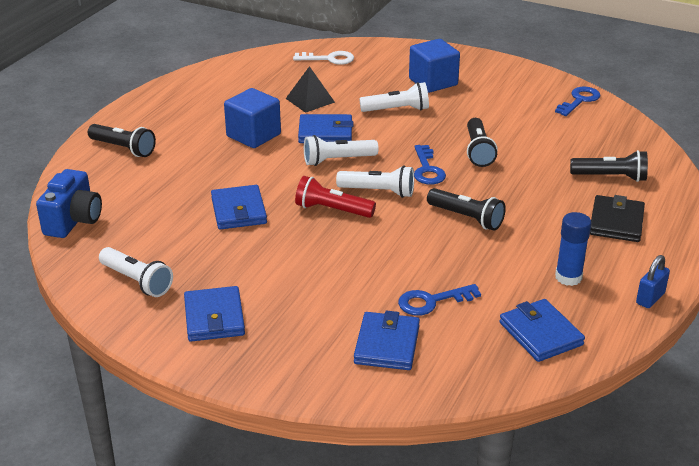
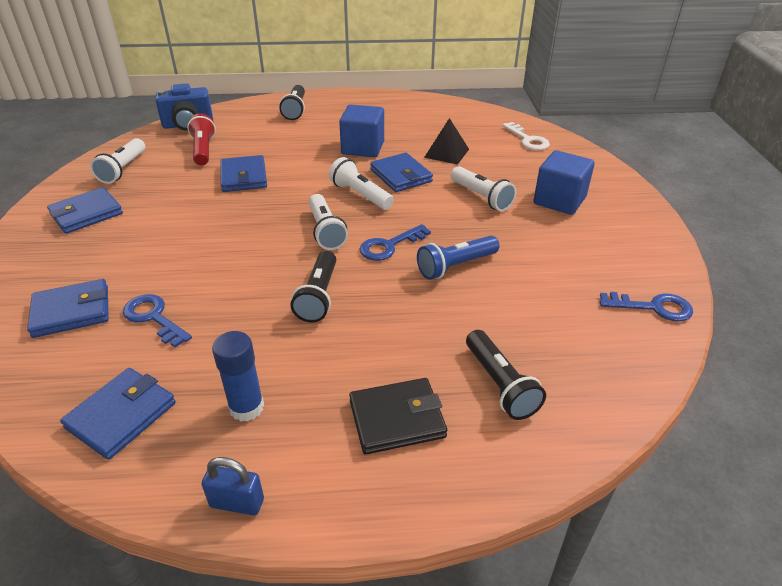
camera: 60 degrees right, 5 degrees up
(239, 211) = (244, 177): blue wallet -> blue wallet turned 60 degrees counterclockwise
(332, 210) = (276, 217): red flashlight -> red flashlight (203, 150)
(478, 151) = (455, 266): black flashlight -> blue flashlight

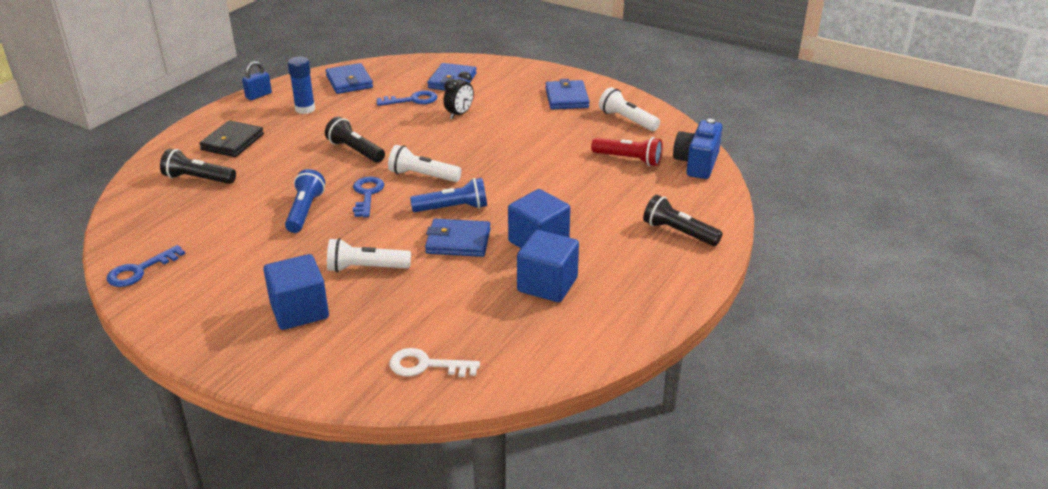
camera: 125 degrees right, 5 degrees down
(173, 265) = (459, 114): none -> black clock
(244, 177) = (552, 165): blue wallet -> none
(360, 195) = (453, 208): white flashlight -> blue flashlight
(406, 131) = (547, 285): none -> blue cube
(446, 153) = (467, 289): black pyramid -> none

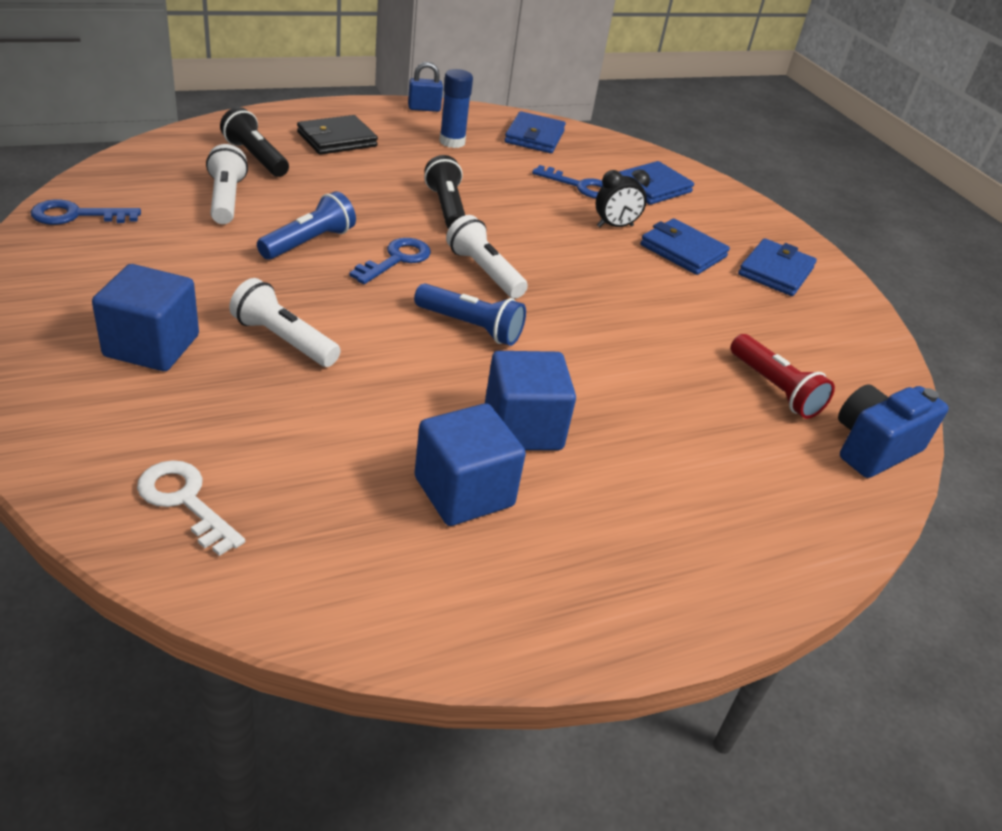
camera: 30 degrees right, 5 degrees up
(458, 241) = (425, 369): blue wallet -> blue wallet (683, 251)
(627, 120) = (830, 338): white flashlight -> white flashlight (226, 199)
(679, 232) = (736, 531): black flashlight -> none

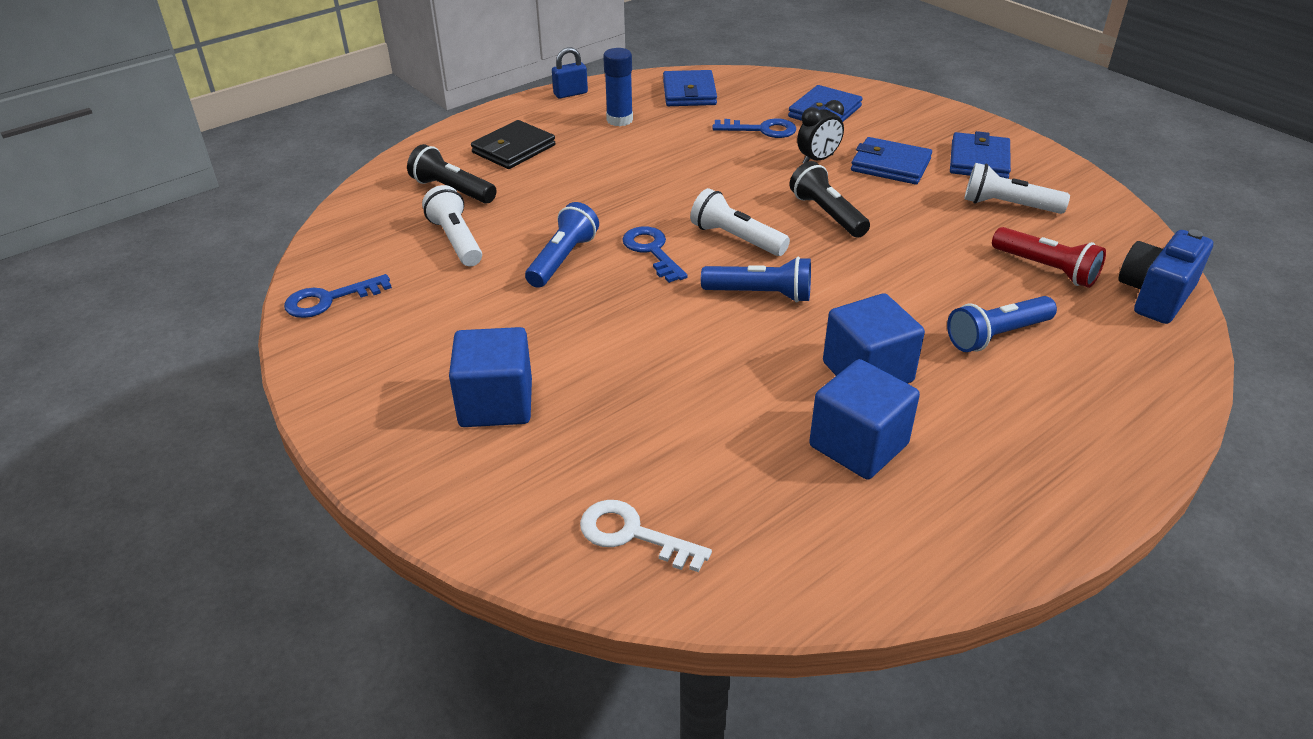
camera: 10 degrees left, 0 degrees up
(284, 340) = (608, 359): white flashlight -> white flashlight (1008, 205)
(396, 259) = (652, 251): blue key -> blue key turned 45 degrees counterclockwise
(446, 208) = (660, 187): black flashlight -> black flashlight (827, 214)
(678, 434) = (996, 335): none -> blue flashlight

